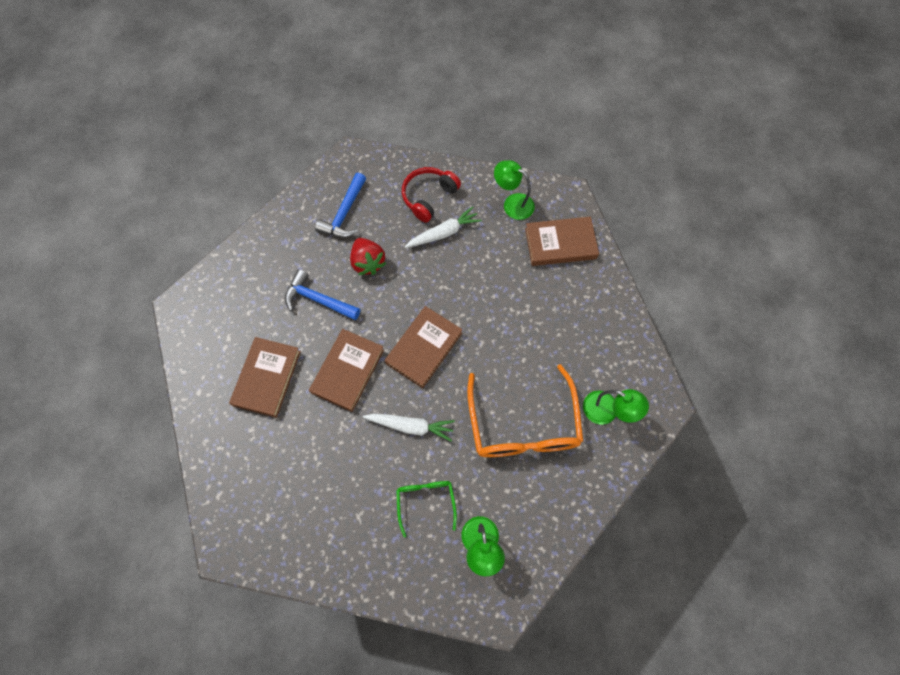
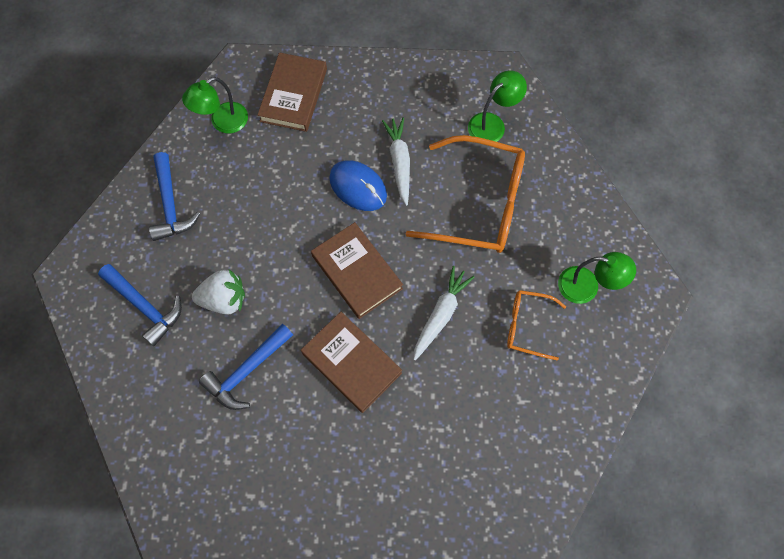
camera: 70 degrees left, 0 degrees up
(267, 378) = (323, 460): brown book -> none
(368, 262) = (224, 299): red strawberry -> white strawberry
(426, 502) = (528, 326): green glasses -> orange glasses
(429, 197) = (171, 205): red headphones -> blue hammer
(443, 233) = (225, 205): white carrot -> white carrot (399, 162)
(498, 322) = (358, 187): none -> blue mouse

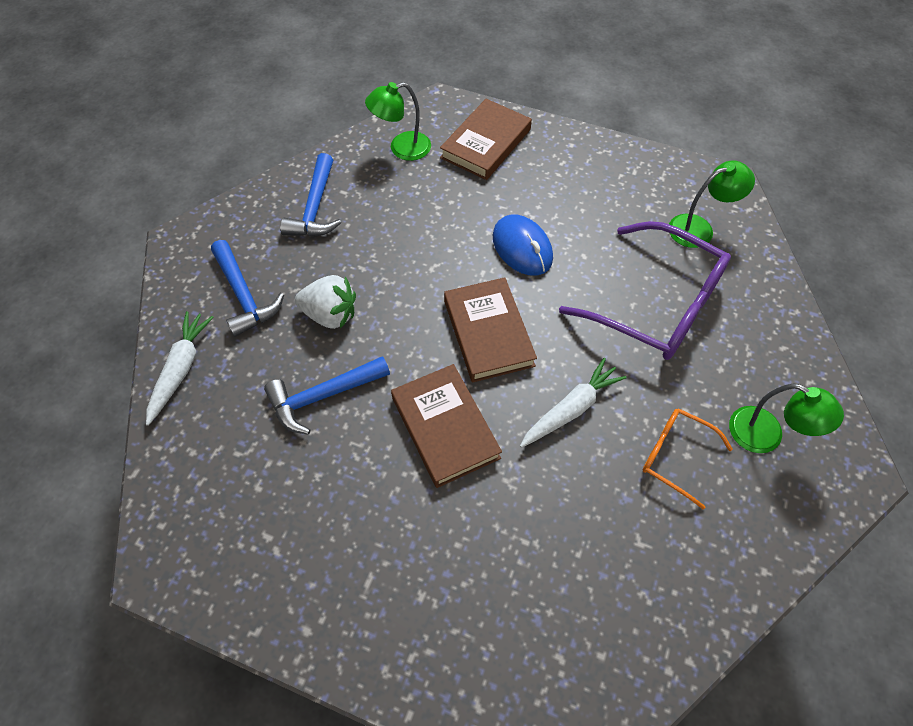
camera: 20 degrees right, 10 degrees down
(399, 162) = (578, 237): white carrot -> white carrot (181, 369)
(477, 204) = (655, 304): orange glasses -> purple glasses

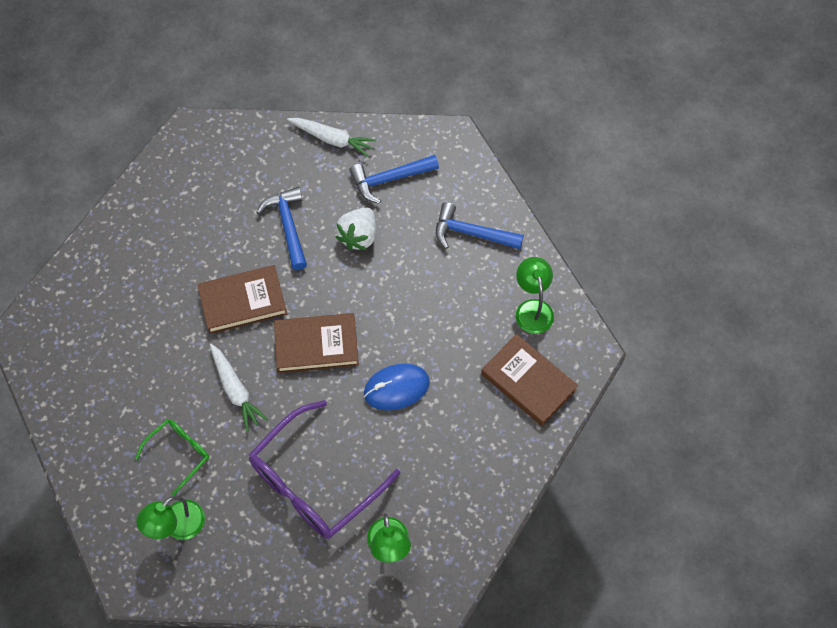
camera: 100 degrees right, 5 degrees up
(676, 457) = (178, 454): orange glasses -> green glasses

